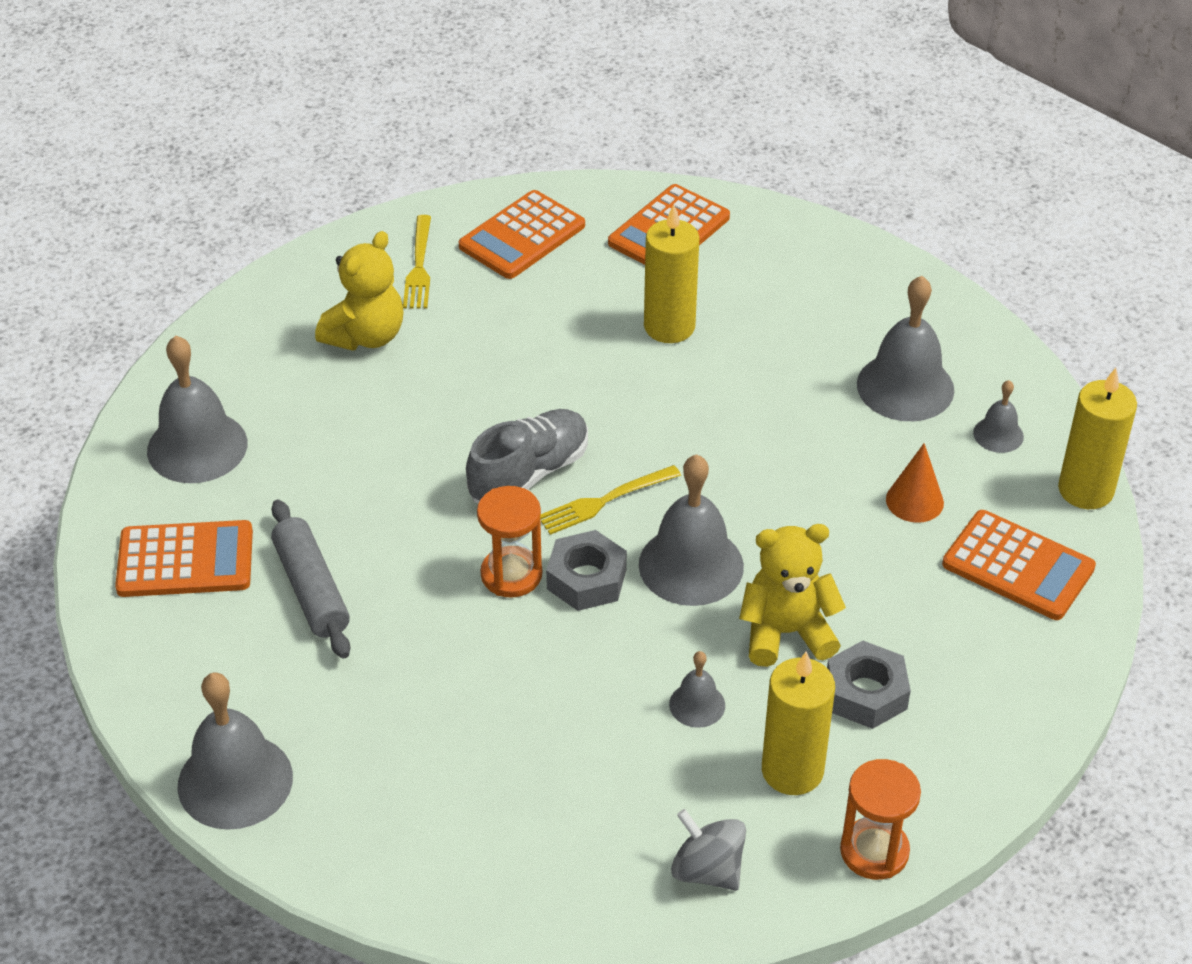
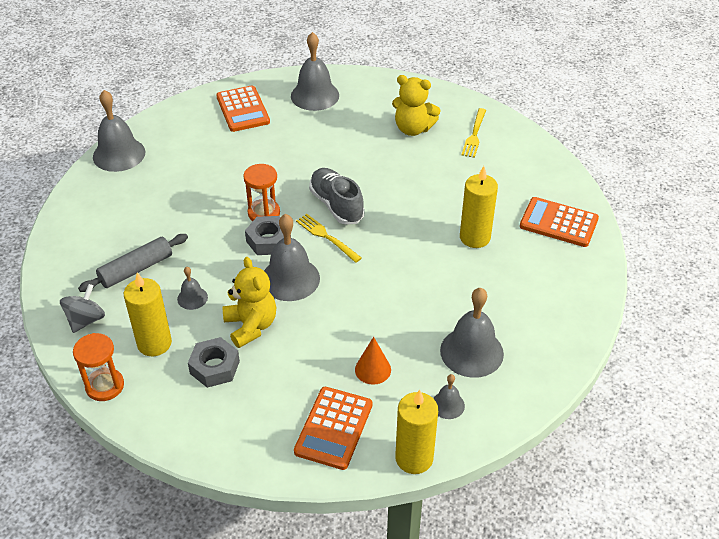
camera: 75 degrees right, 0 degrees up
(312, 589) = (236, 150): grey rolling pin -> grey rolling pin (136, 269)
(419, 267) = (474, 135): yellow fork -> yellow fork turned 60 degrees counterclockwise
(522, 236) = (520, 166): orange calculator -> none
(529, 474) = (336, 205): grey shoe -> grey shoe turned 150 degrees counterclockwise

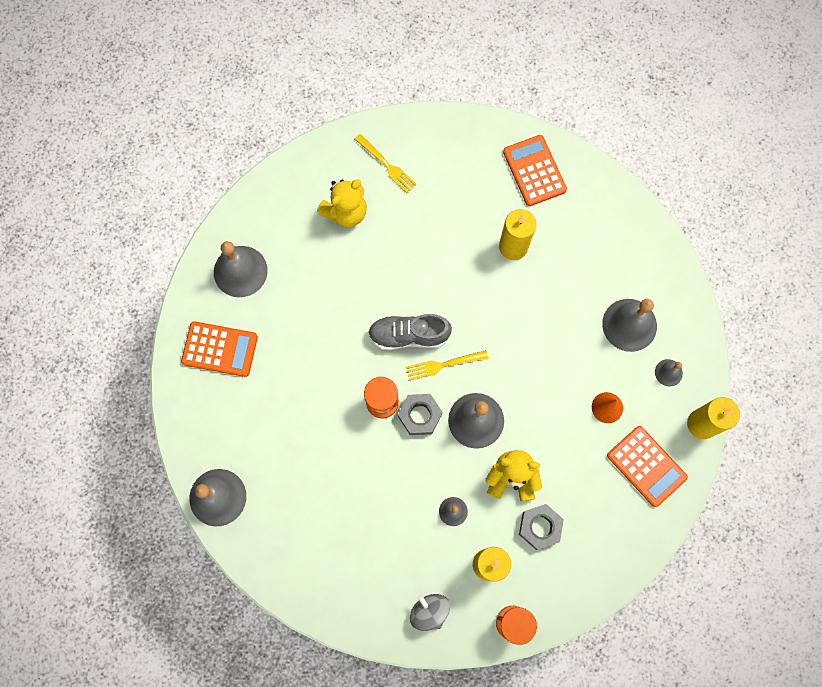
camera: 60 degrees left, 30 degrees up
(136, 269) = (391, 544): grey rolling pin -> none
(558, 223) = (534, 171): orange calculator -> orange calculator turned 105 degrees clockwise

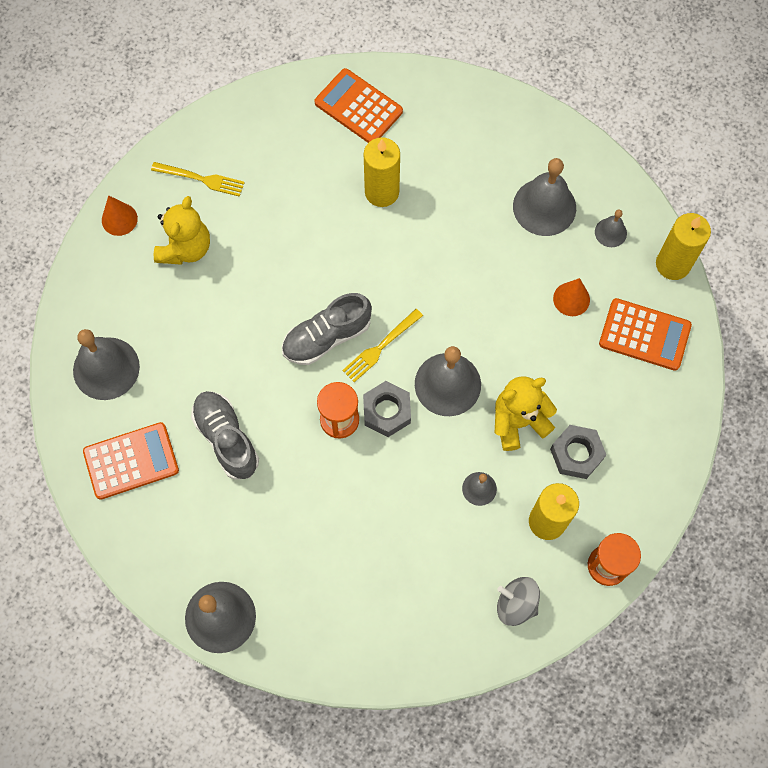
camera: 30 degrees left, 5 degrees down
(294, 370) = (226, 438): none -> grey shoe
(311, 164) = (119, 219): none -> orange cone

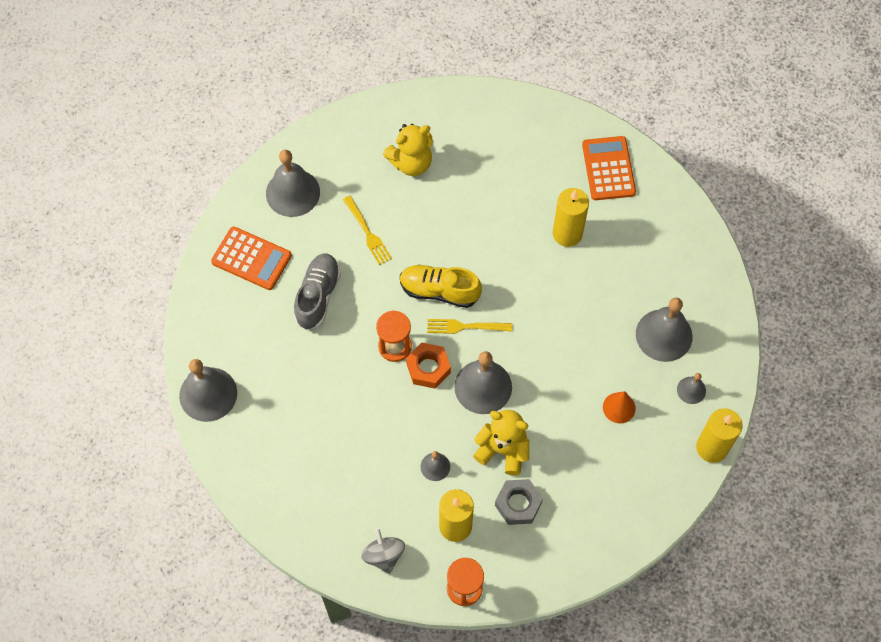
camera: 45 degrees right, 5 degrees down
(119, 219) = (390, 112): orange cone -> none
(202, 179) = (464, 130): yellow fork -> yellow fork (368, 233)
(327, 337) = (439, 291): grey shoe -> yellow shoe
(387, 411) = (428, 368): grey nut -> orange nut
(644, 335) = (643, 474): orange calculator -> none

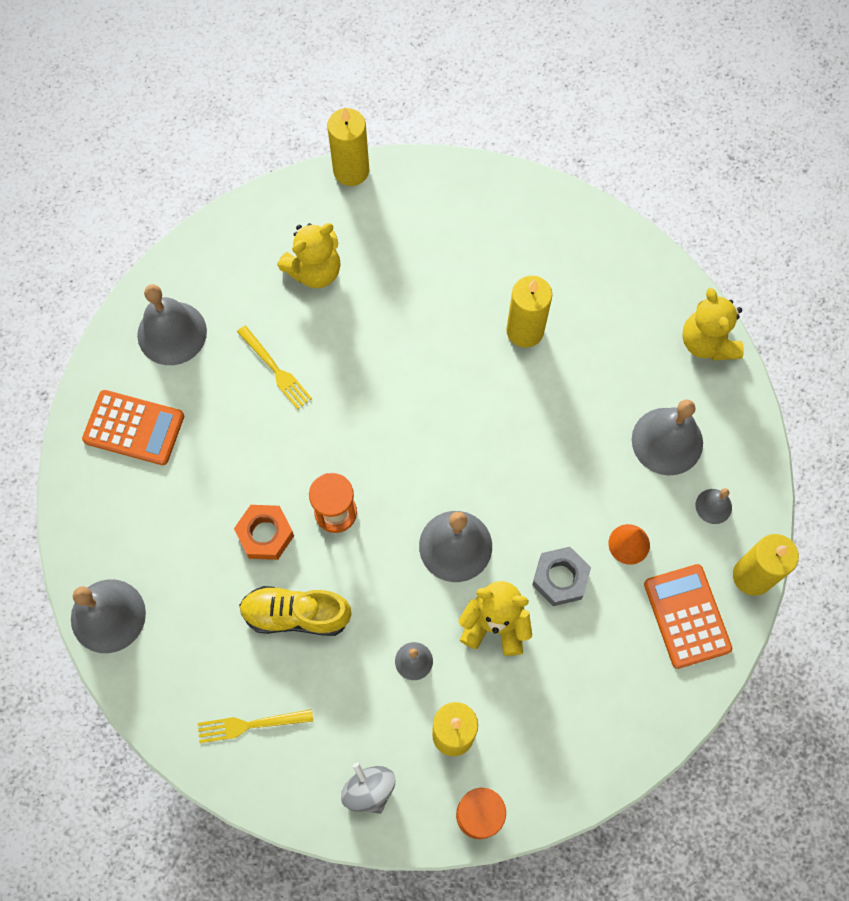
camera: 10 degrees left, 5 degrees up
(318, 296) = (227, 463): grey shoe -> none
(428, 368) = (382, 533): orange nut -> orange nut (265, 534)
(439, 291) = (379, 430): yellow shoe -> yellow shoe (296, 614)
(453, 91) = (351, 170): none -> yellow candle
(465, 327) = (419, 472): yellow fork -> yellow fork (250, 725)
(518, 504) = (526, 691): grey nut -> grey nut (560, 578)
(608, 169) = (561, 239): orange calculator -> orange calculator (687, 616)
(710, 265) = (707, 342): none -> yellow teddy bear

